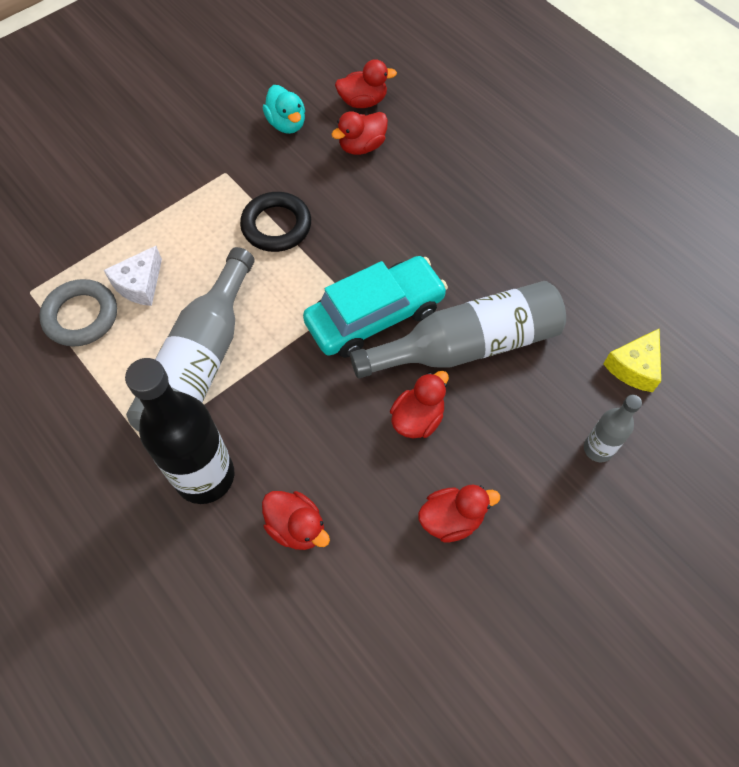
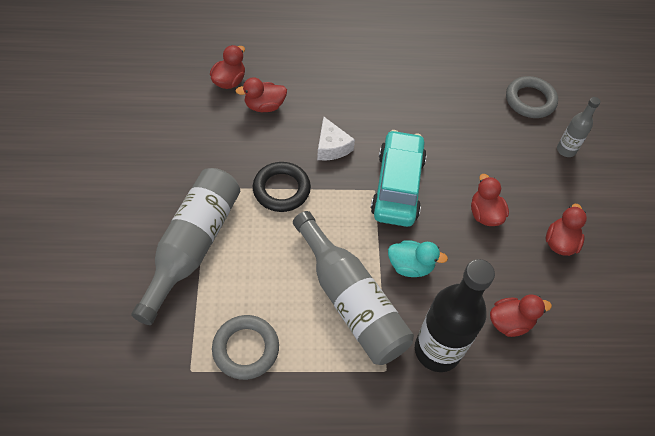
camera: 55 degrees left, 5 degrees down
(139, 284) = (253, 296): white cheese -> white cheese (331, 147)
(287, 124) = (203, 130): turquoise duck -> turquoise duck (410, 266)
(362, 146) = (264, 106): red duck -> red duck turned 75 degrees clockwise
(467, 345) = (456, 158): grey bottle -> grey bottle (193, 246)
(634, 367) = (530, 100): yellow cheese -> grey ring

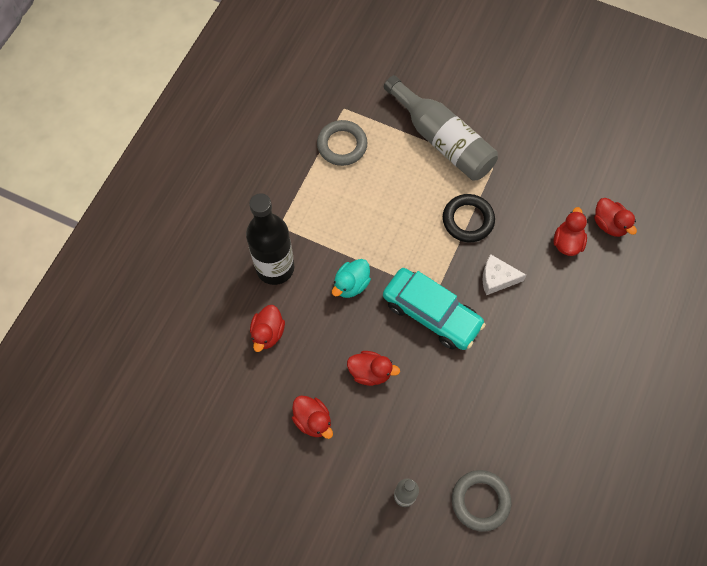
camera: 120 degrees right, 10 degrees up
(351, 301) = (343, 227): grey bottle -> none

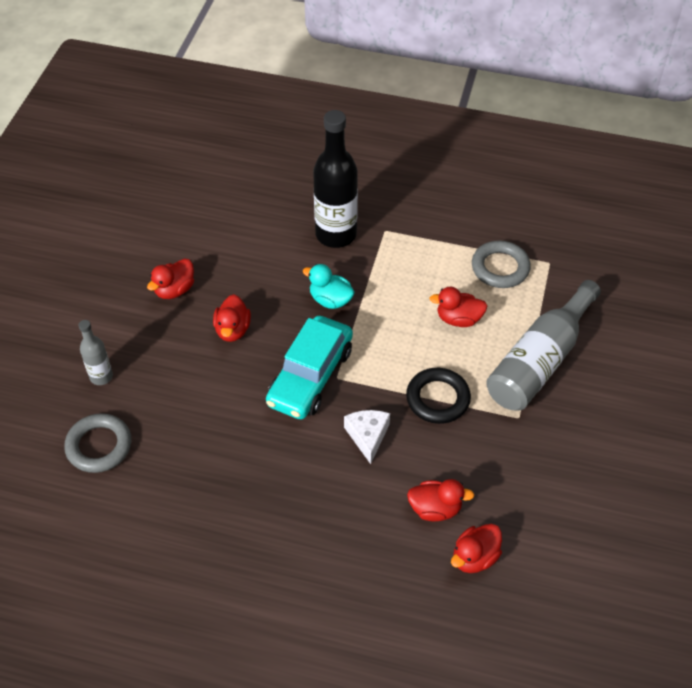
camera: 80 degrees right, 15 degrees down
(268, 333) = (262, 240): red duck -> red duck (458, 319)

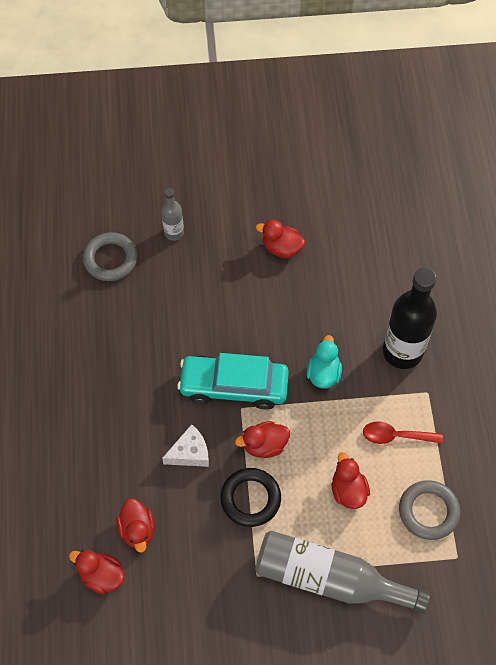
camera: 70 degrees right, 10 degrees up
(233, 330) = (258, 308): red duck -> red duck (264, 445)
(418, 267) = (395, 436): none -> red spoon

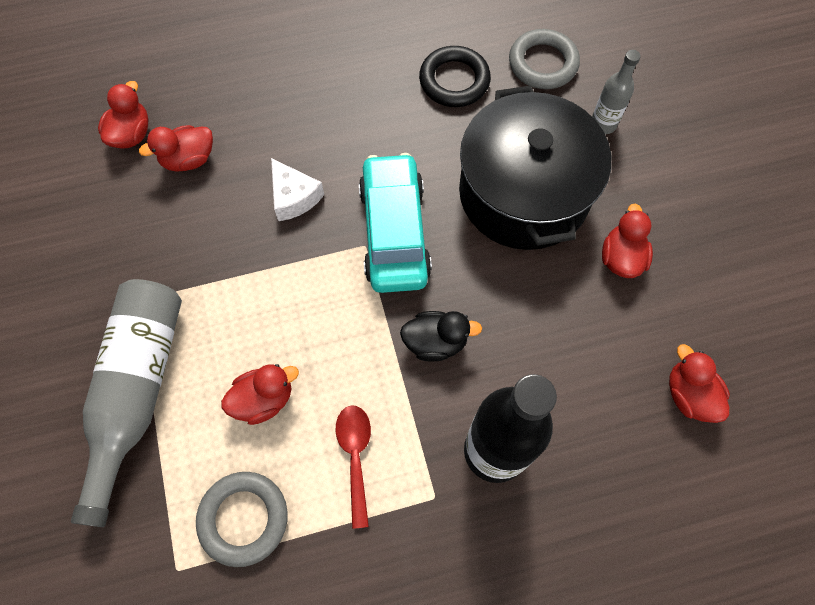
camera: 80 degrees right, 5 degrees up
(219, 296) = (524, 193): none -> black pot
(250, 499) = (240, 277): black ring -> black ring (454, 81)
(264, 445) = (316, 282): red duck -> red duck (689, 395)
(323, 373) = (435, 342): turquoise duck -> black duck

